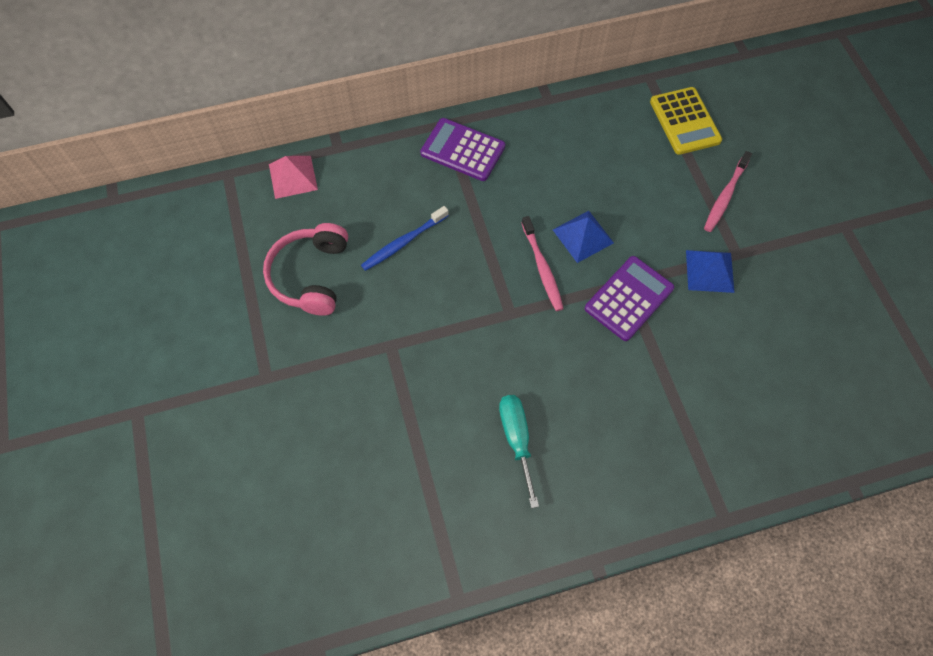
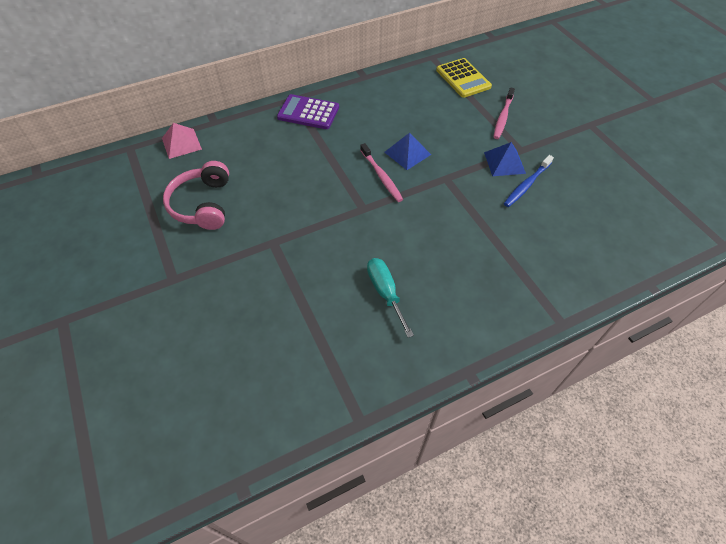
camera: 10 degrees left, 10 degrees down
(403, 242) = (272, 174): blue toothbrush -> blue toothbrush (526, 185)
(628, 298) = (450, 187): purple calculator -> none

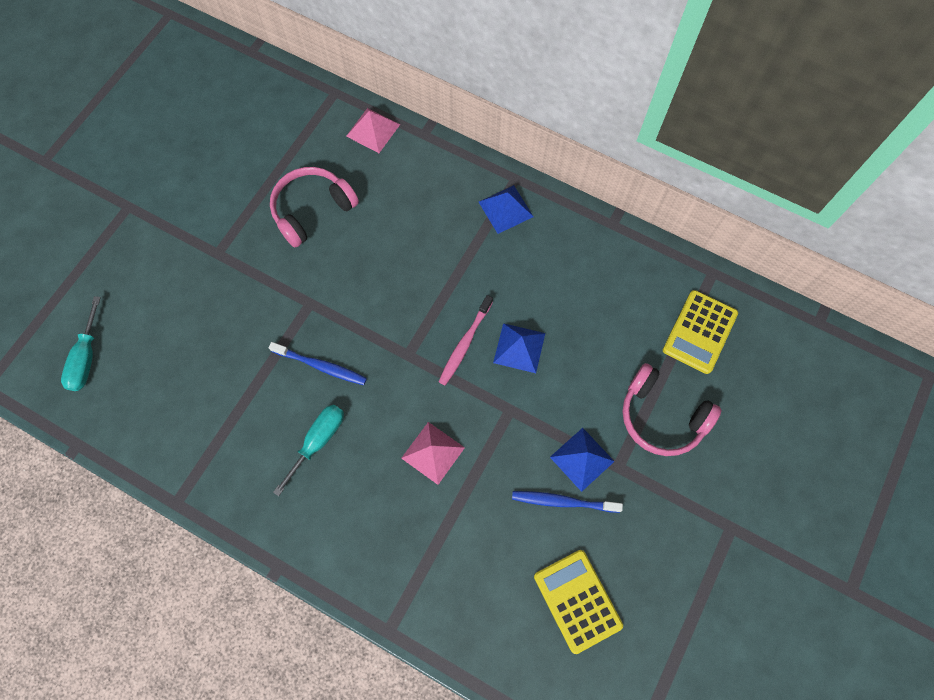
camera: 55 degrees right, 15 degrees up
(164, 429) = (86, 358): none -> turquoise screwdriver
(308, 113) = (506, 209): purple calculator -> blue pyramid
(328, 261) = (321, 366): none -> blue toothbrush
(445, 231) = (433, 452): none -> pink pyramid
(503, 117) = (661, 416): pink toothbrush -> pink headphones
(597, 211) = (577, 600): none -> yellow calculator

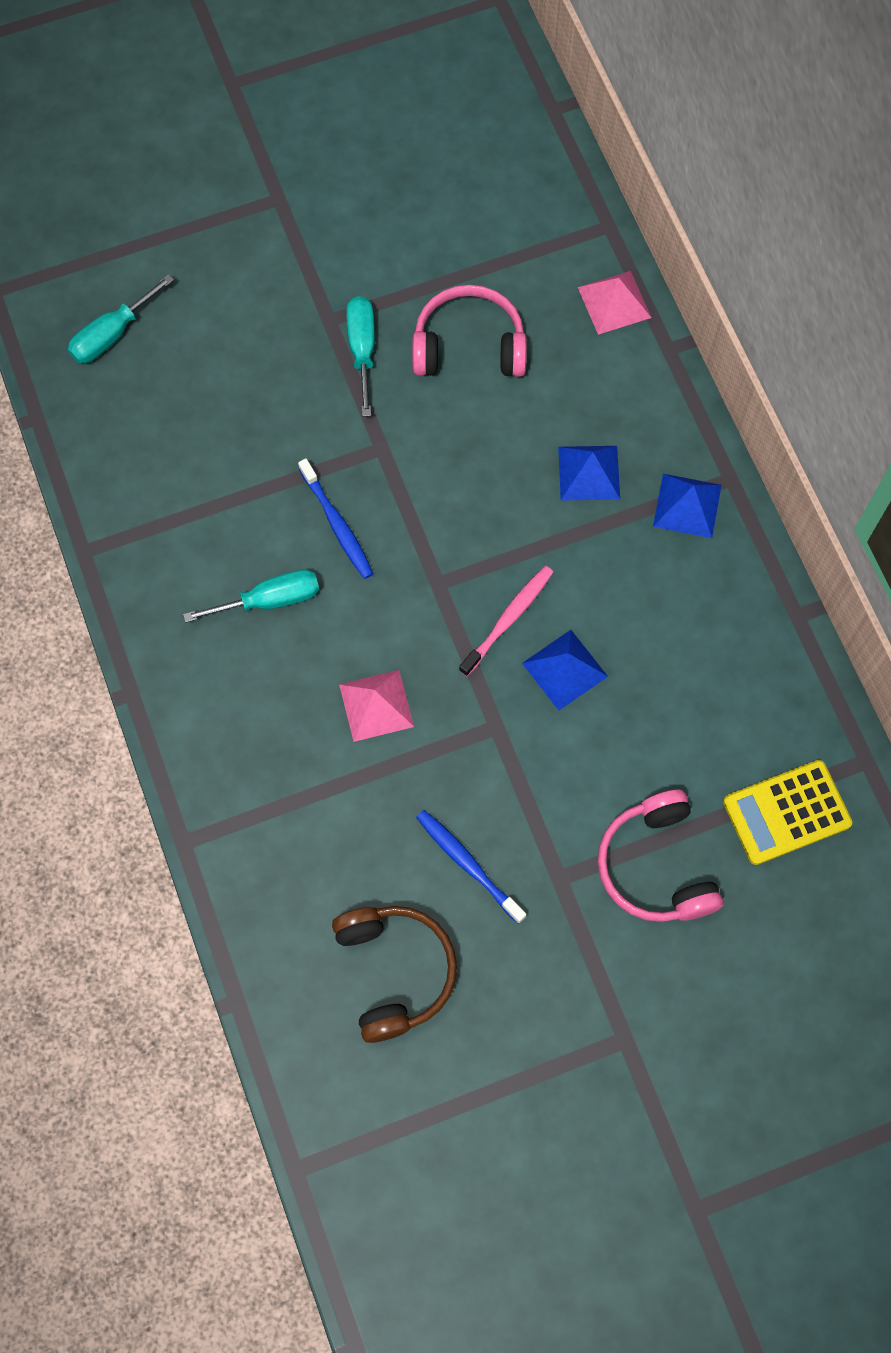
camera: 40 degrees right, 0 degrees up
(251, 256) = (362, 349): none -> turquoise screwdriver
(464, 344) = (508, 619): pink toothbrush -> pink toothbrush turned 150 degrees clockwise
(577, 600) = (394, 971): yellow calculator -> brown headphones
(582, 459) = (527, 838): blue pyramid -> blue pyramid (589, 473)

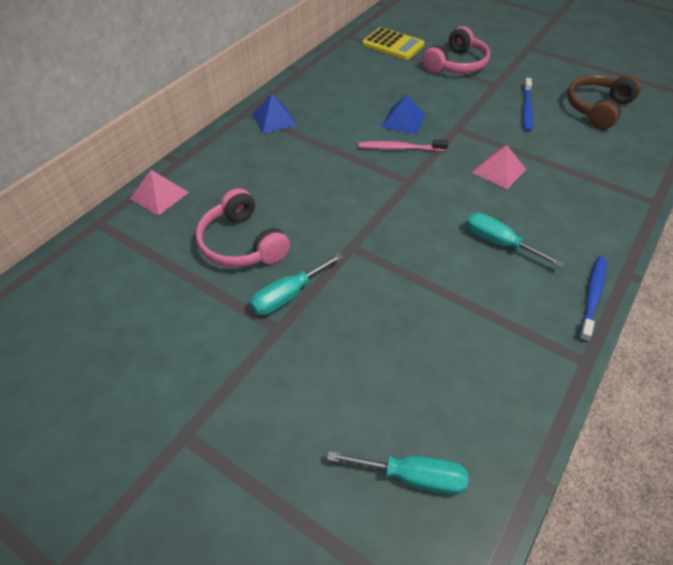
camera: 125 degrees left, 20 degrees down
(337, 525) = (421, 239): blue toothbrush -> blue toothbrush (592, 296)
(589, 473) = (286, 157): blue pyramid -> none

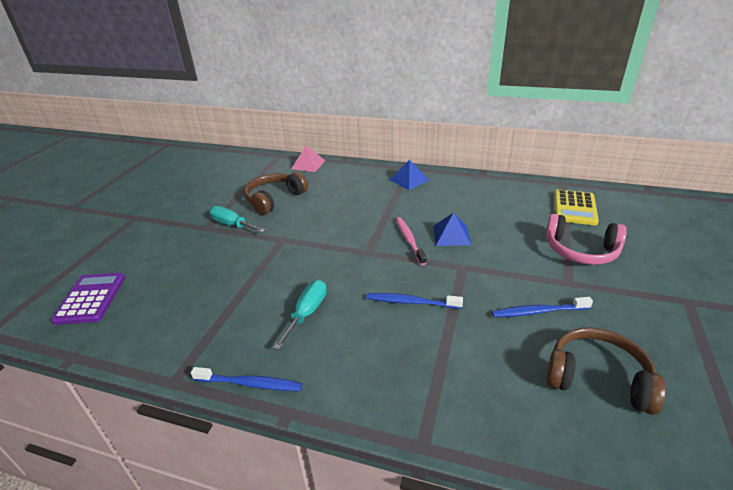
camera: 75 degrees right, 15 degrees down
(242, 243) = (274, 199): pink headphones -> brown headphones
(413, 477) = (90, 298): turquoise screwdriver -> purple calculator
(499, 170) = (411, 302): pink pyramid -> blue toothbrush

